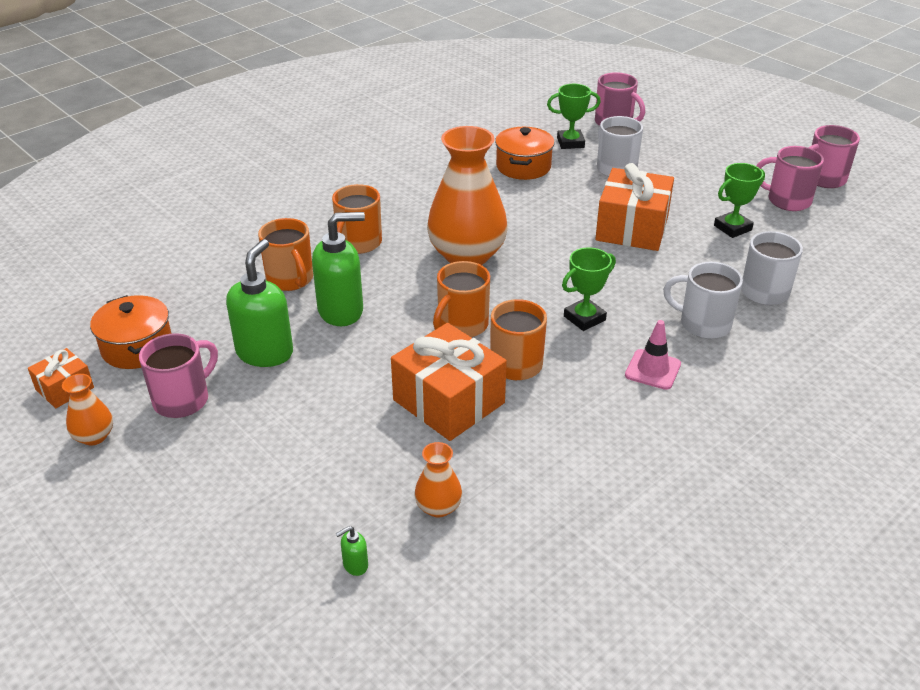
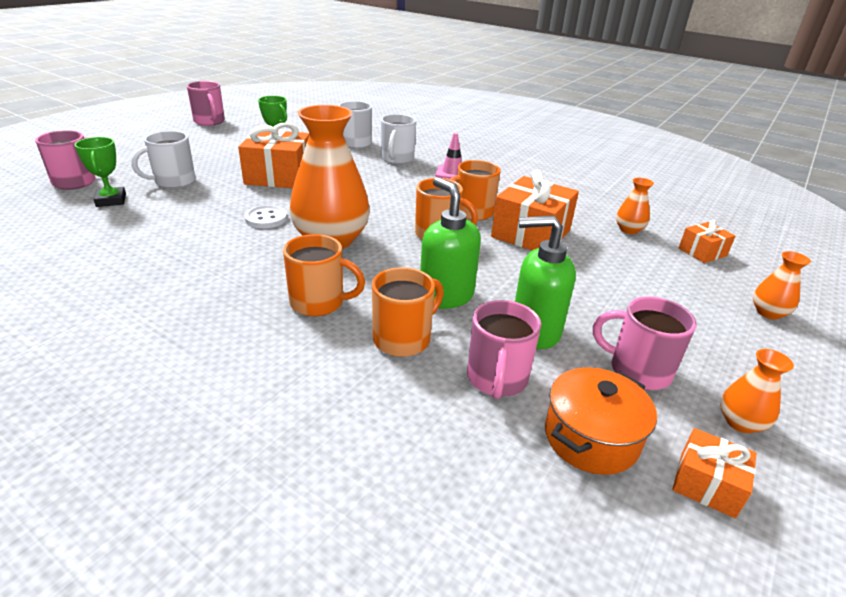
camera: 105 degrees left, 5 degrees down
(204, 555) = (768, 313): none -> orange vase
(355, 565) = (702, 252): green soap dispenser -> orange gift
(520, 220) = (266, 218): none -> white button
(523, 166) = (157, 221): orange pot -> none
(584, 318) = (407, 192): green trophy -> none
(787, 200) = (239, 132): pink mug -> pink mug (497, 379)

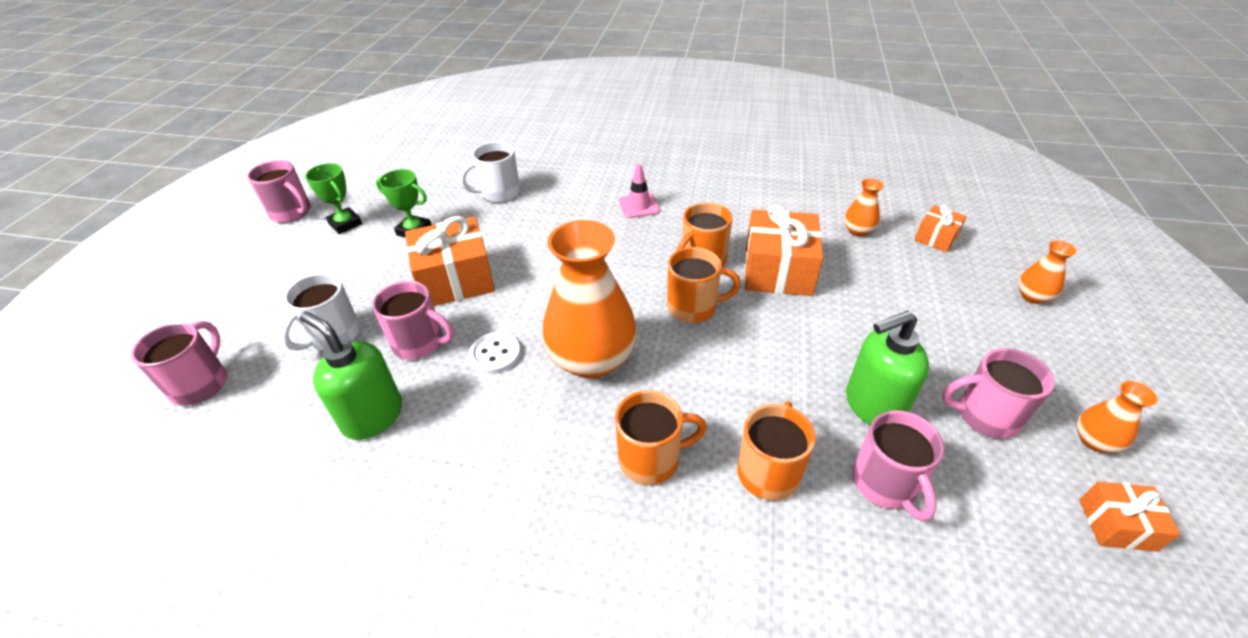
camera: 20 degrees left, 10 degrees up
(111, 200) = (279, 398): green trophy -> green trophy (345, 224)
(223, 199) = (420, 343): none -> pink mug
(397, 159) = (566, 204): white mug -> none
(446, 296) = (763, 393): green soap dispenser -> green soap dispenser (372, 416)
(591, 438) = (1005, 517): orange pot -> none

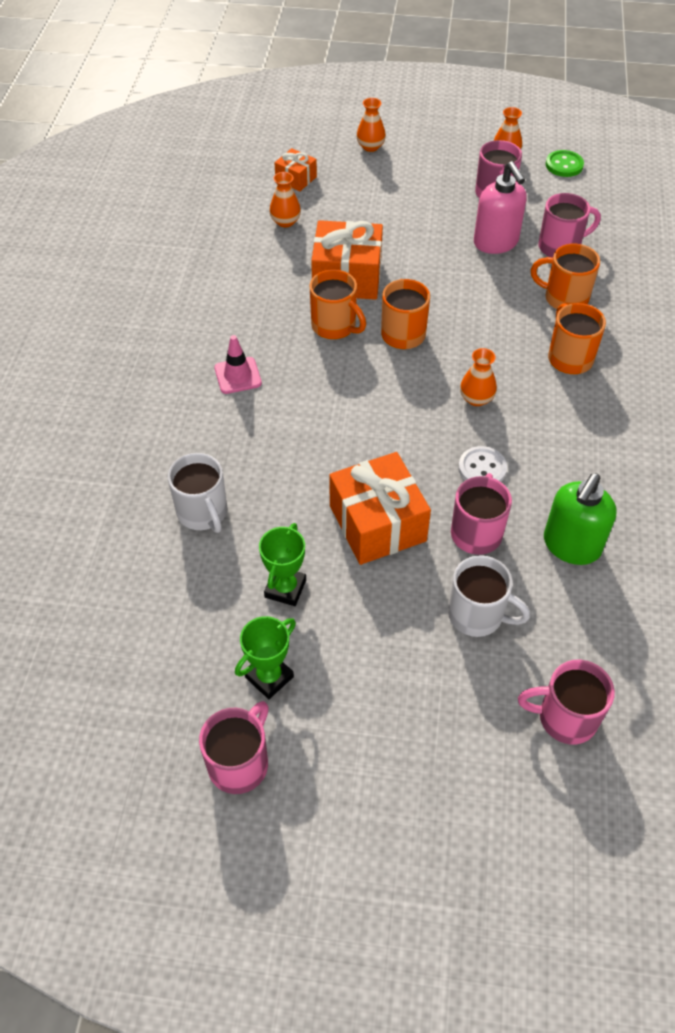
camera: 95 degrees left, 10 degrees up
(592, 359) = (476, 398): orange vase -> orange vase, size x0.45
(873, 406) = (496, 243): green soap dispenser -> pink soap dispenser
(1116, 525) = (564, 165): orange gift -> green button

